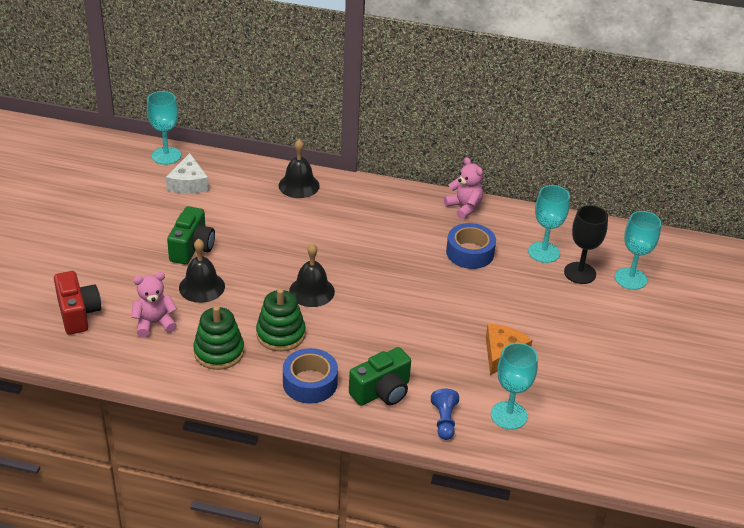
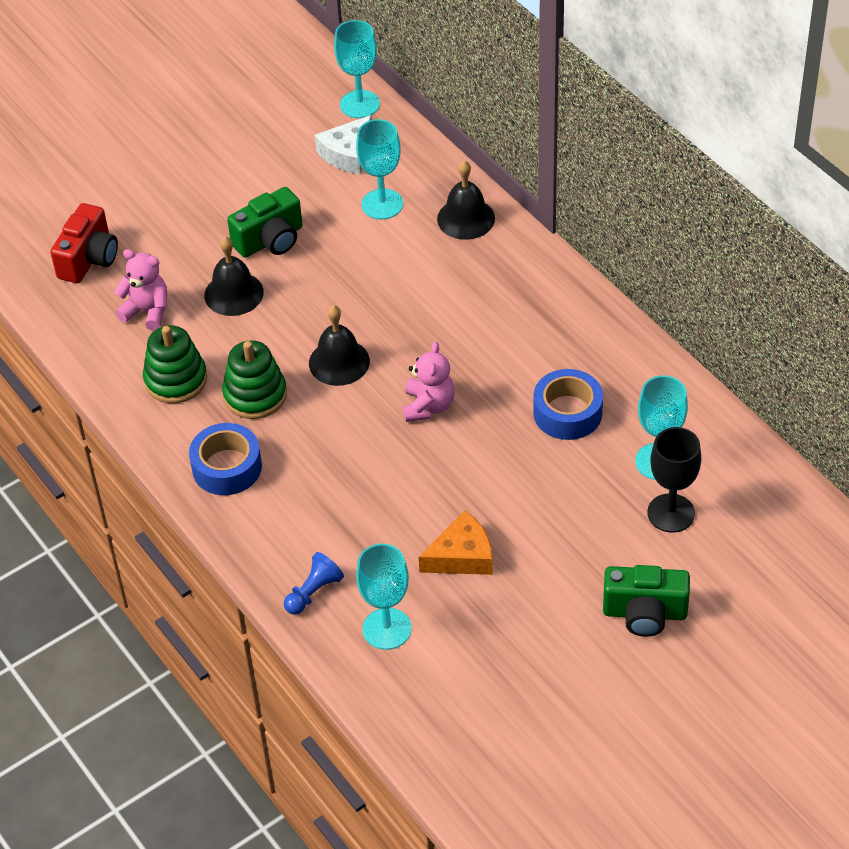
camera: 45 degrees right, 10 degrees up
(382, 391) = (286, 521): green camera -> green camera (644, 613)
(464, 207) = (629, 349): pink teddy bear -> pink teddy bear (428, 406)
(630, 278) = (726, 556): turquoise goblet -> turquoise goblet (382, 204)

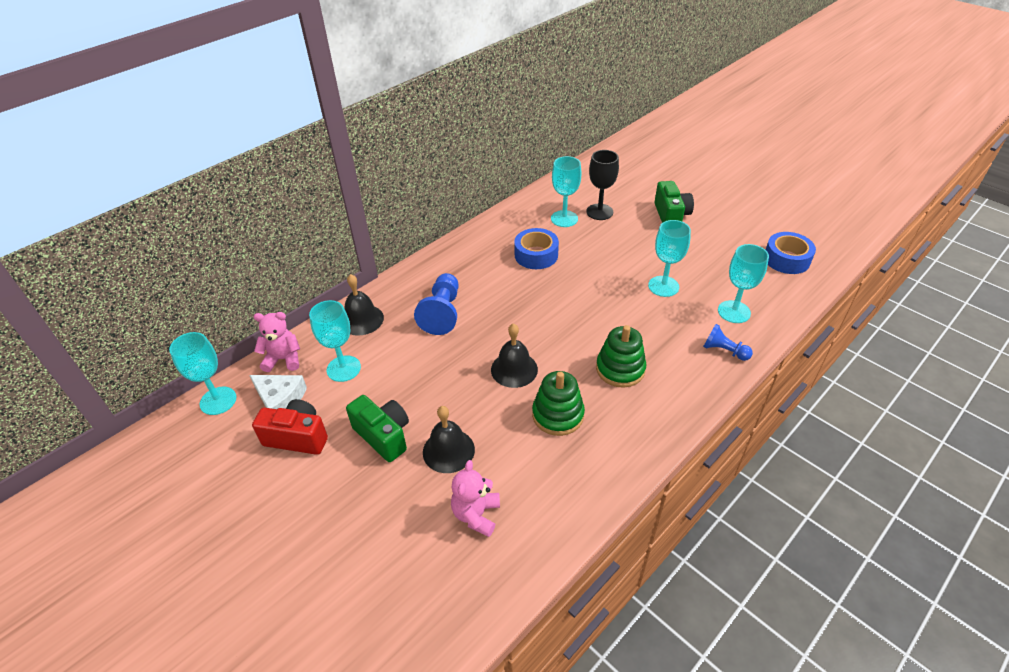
camera: 100 degrees left, 5 degrees down
(89, 259) = (409, 586): red camera -> red camera (297, 437)
(176, 379) = (553, 474): green stacking toy -> green stacking toy (620, 369)
(227, 467) = (635, 419): blue tape -> blue tape (786, 259)
(428, 406) = (546, 316): pink teddy bear -> pink teddy bear (283, 359)
(460, 298) = (442, 313): none -> blue pawn
(462, 556) = (663, 286): orange cheese -> turquoise goblet

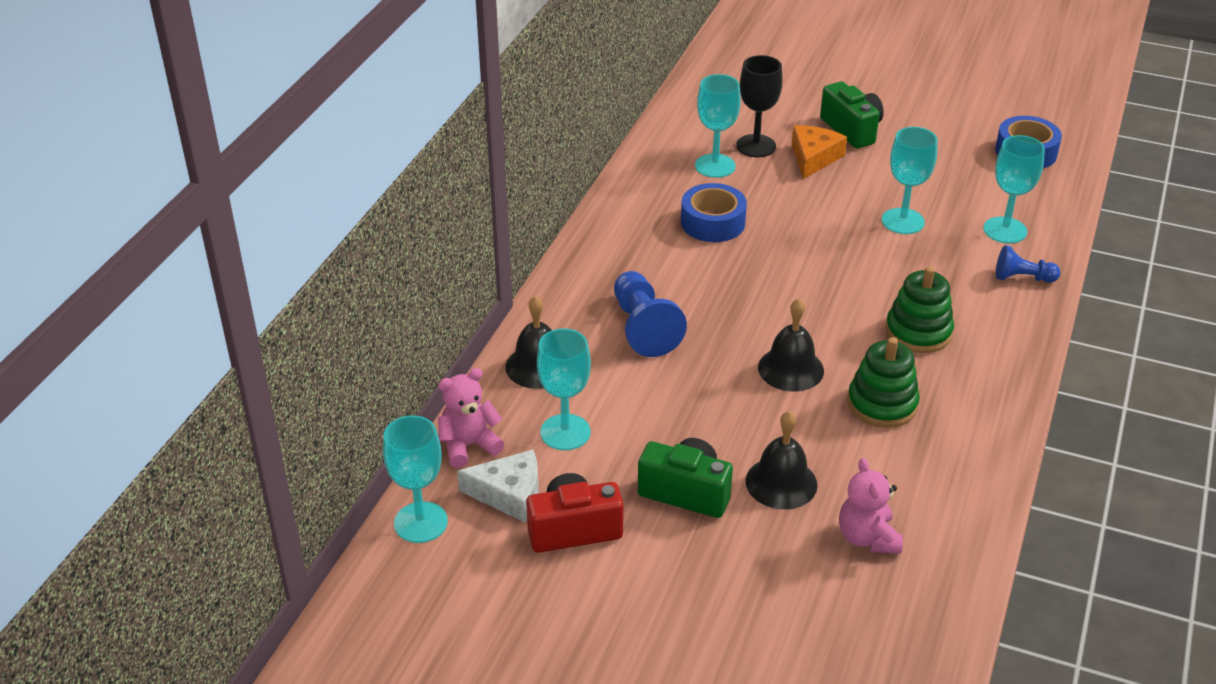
camera: 25 degrees left, 5 degrees down
(632, 228) = (813, 158): none -> orange cheese

